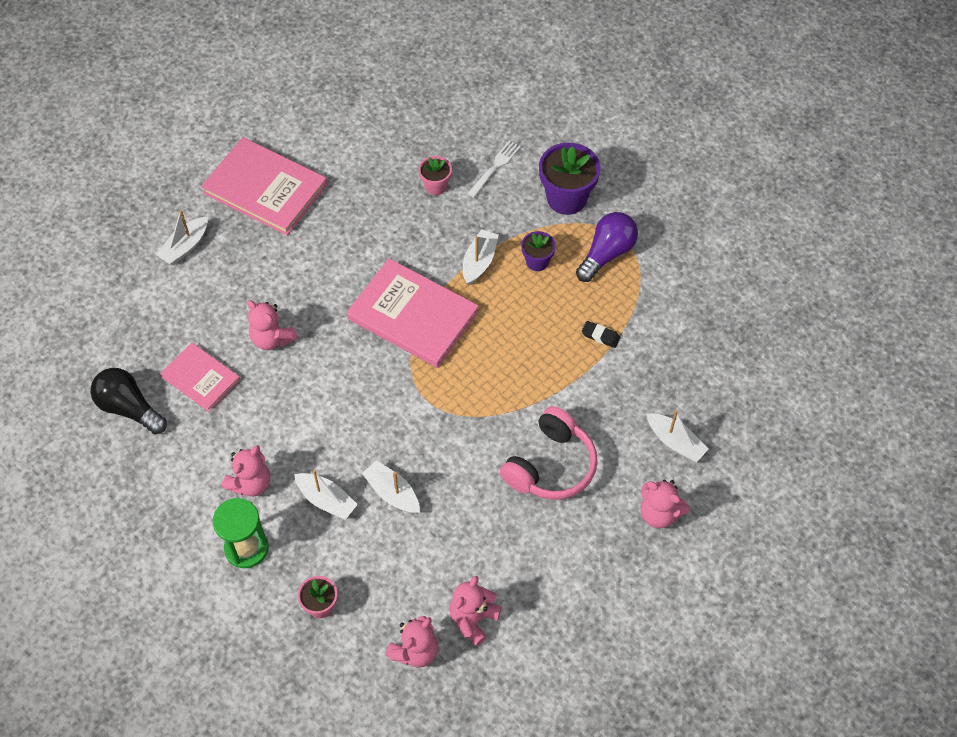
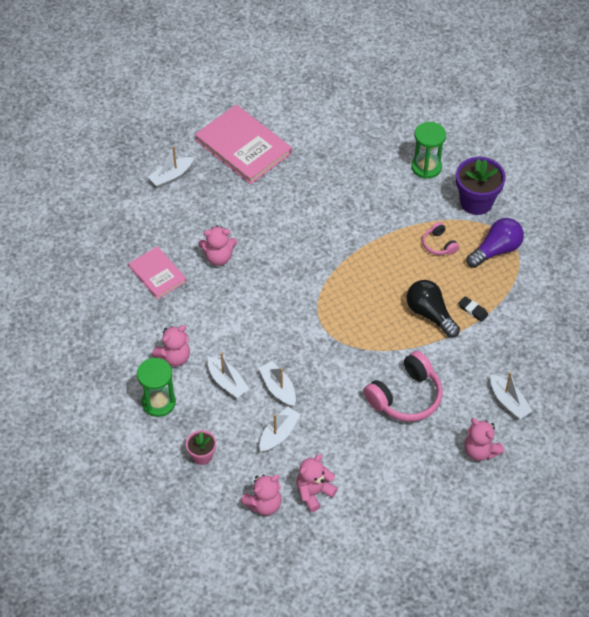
camera: 15 degrees right, 5 degrees down
(129, 408) = (99, 284): black light bulb -> black light bulb (430, 314)
(272, 339) = (218, 257): pink teddy bear -> pink teddy bear turned 60 degrees counterclockwise
(413, 315) = (330, 263): pink book -> none
(436, 186) = (375, 172): pink flower pot -> none
(479, 262) = (393, 235): white boat -> white boat (279, 434)
(495, 167) = (426, 167): white fork -> green hourglass
(537, 262) = (439, 244): purple flower pot -> pink headphones

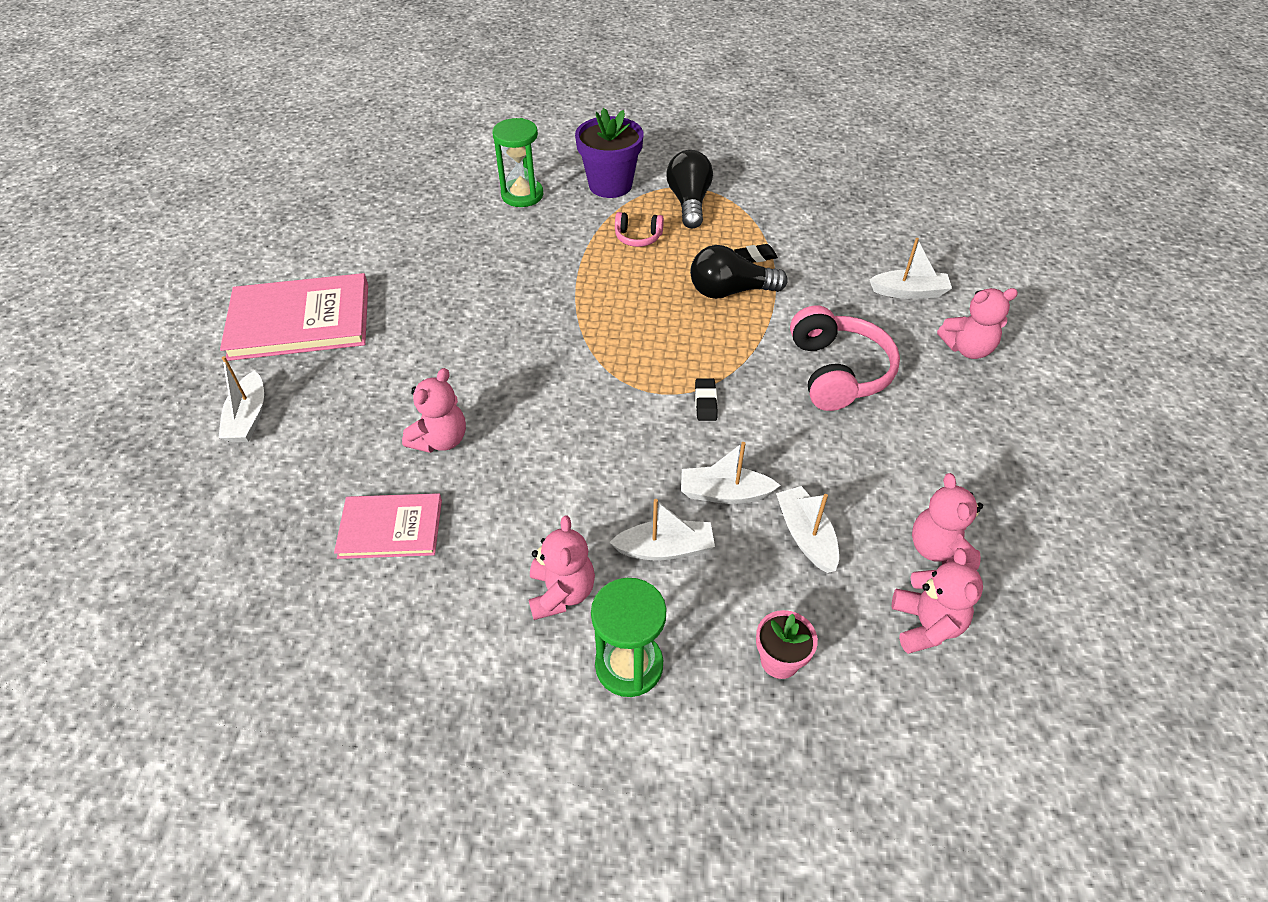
camera: 55 degrees left, 5 degrees down
(332, 349) = (705, 402): none -> black eraser
(496, 250) = (689, 202): purple light bulb -> black light bulb

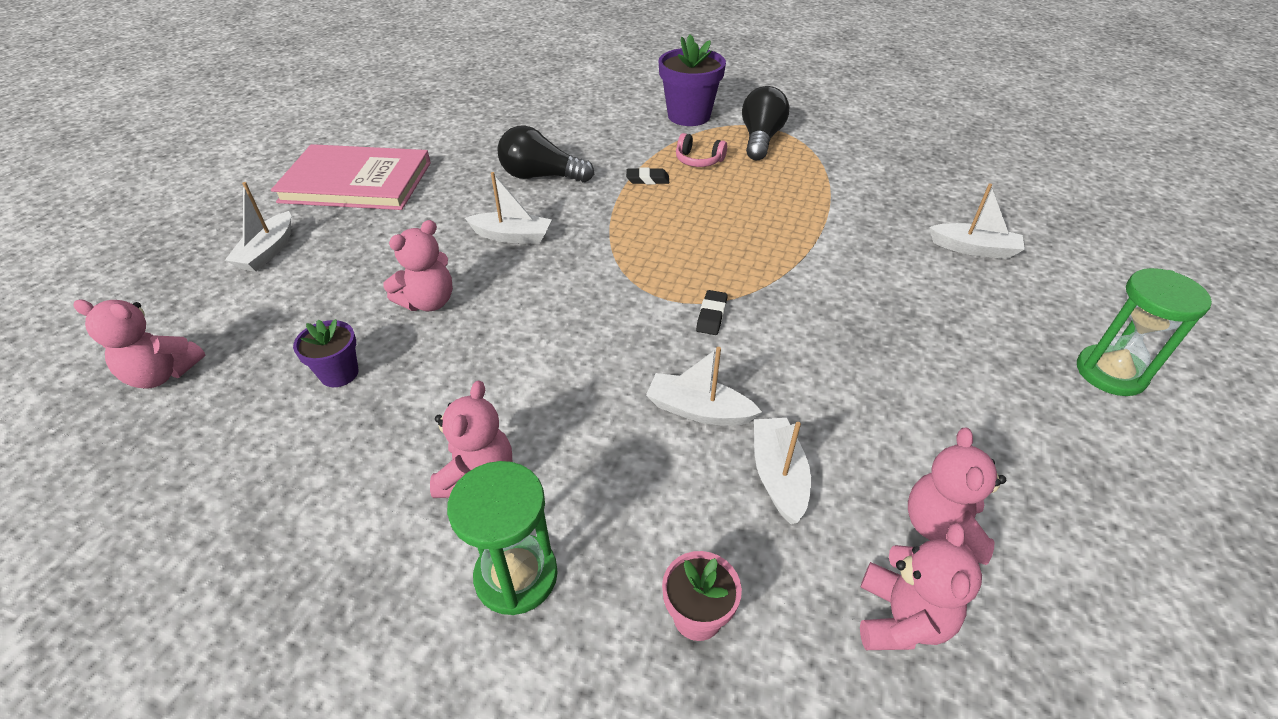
camera: 15 degrees right, 5 degrees down
(391, 528) = (339, 373): pink book -> purple flower pot
(522, 195) = (603, 113): green hourglass -> green hourglass (1110, 373)
(665, 548) = (610, 454): white boat -> white boat (512, 236)
(730, 291) = (775, 219): black light bulb -> black light bulb (541, 176)
(755, 257) = (812, 193): black eraser -> black eraser (647, 179)
(837, 372) = (868, 312): pink headphones -> none
(967, 348) = (1031, 314): pink teddy bear -> pink teddy bear (163, 374)

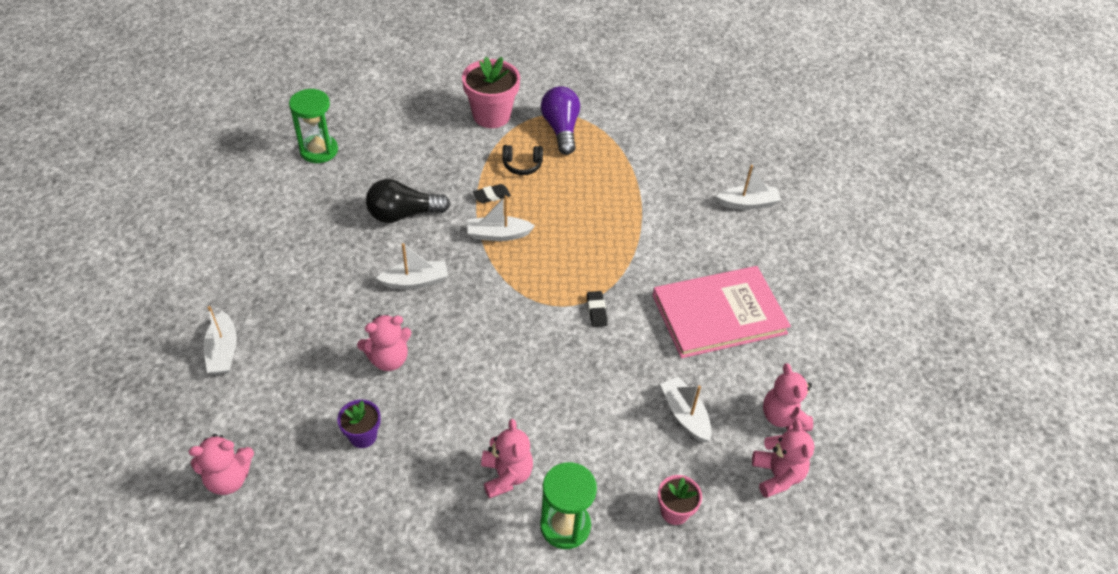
camera: 25 degrees left, 5 degrees up
(356, 182) = (246, 261): pink book -> pink book (719, 314)
(428, 302) = (388, 359): pink teddy bear -> pink teddy bear turned 45 degrees clockwise
(689, 116) = (491, 115): purple flower pot -> pink flower pot
(698, 160) = (522, 165): pink headphones -> black headphones
(699, 410) = (620, 386): white boat -> white boat (498, 234)
(760, 139) = (561, 129): black light bulb -> purple light bulb
(1110, 373) = (849, 283): green hourglass -> green hourglass (319, 150)

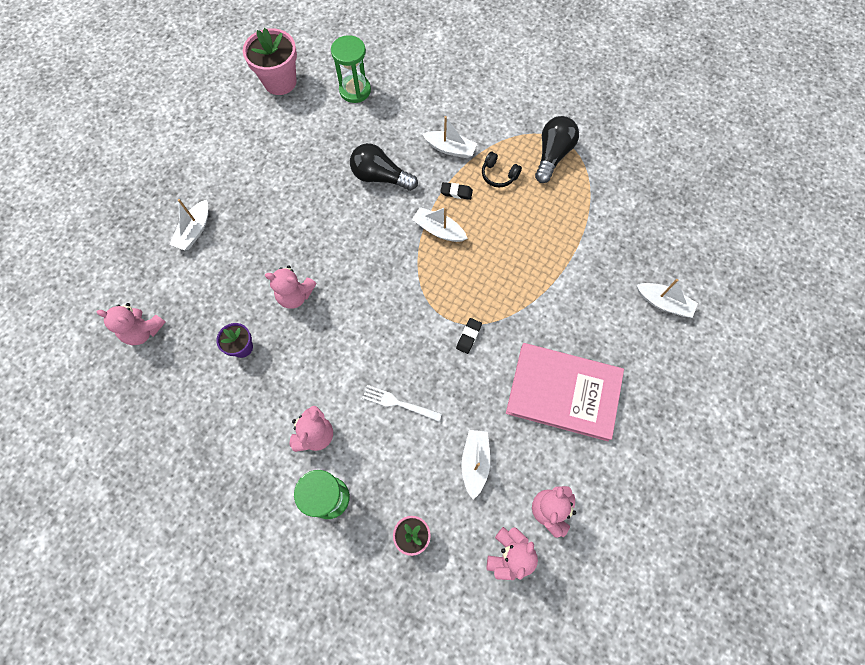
camera: 35 degrees right, 20 degrees up
(415, 281) = (353, 240): white boat -> white boat (450, 149)
(491, 115) = (504, 116): pink flower pot -> pink flower pot (280, 82)
(561, 129) = (552, 155): purple light bulb -> black light bulb
(571, 402) = (398, 403): none -> white fork

